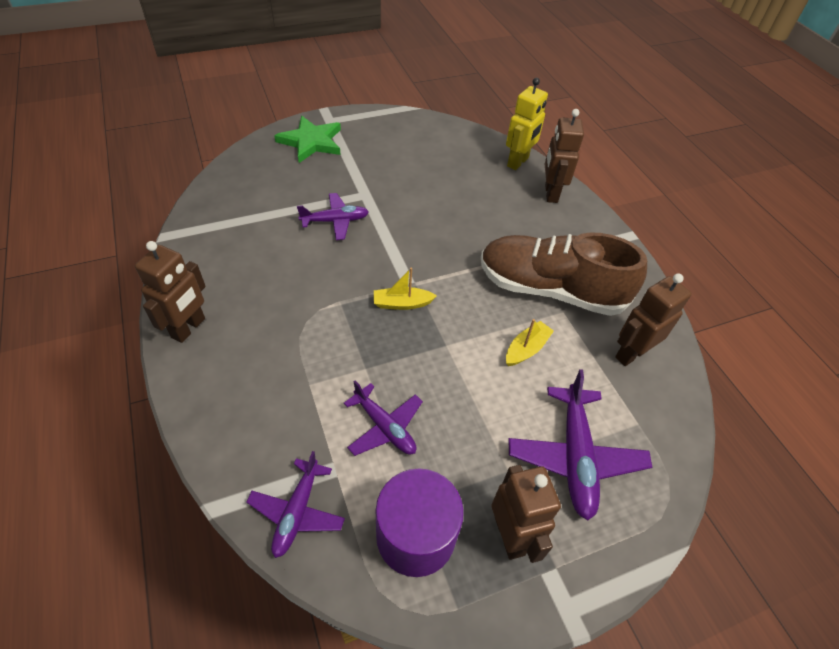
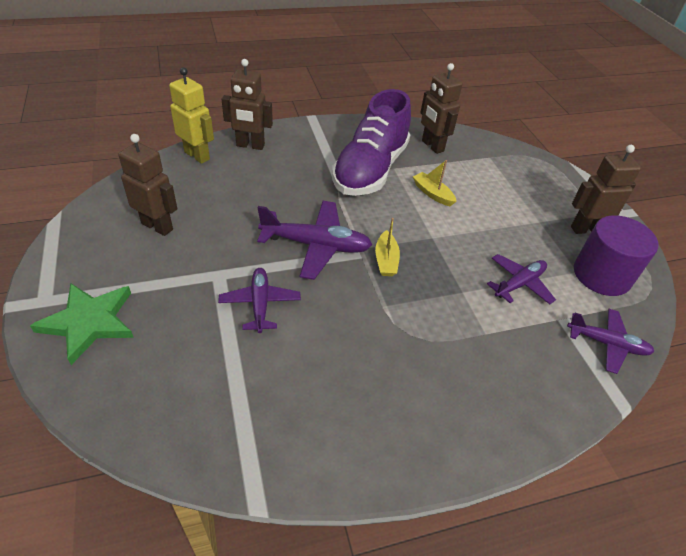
camera: 85 degrees left, 5 degrees down
(189, 328) = (425, 447): brown robot -> brown robot (157, 226)
(550, 290) = (370, 169): brown shoe -> purple shoe
(575, 456) = (521, 189): purple plane -> purple plane (316, 245)

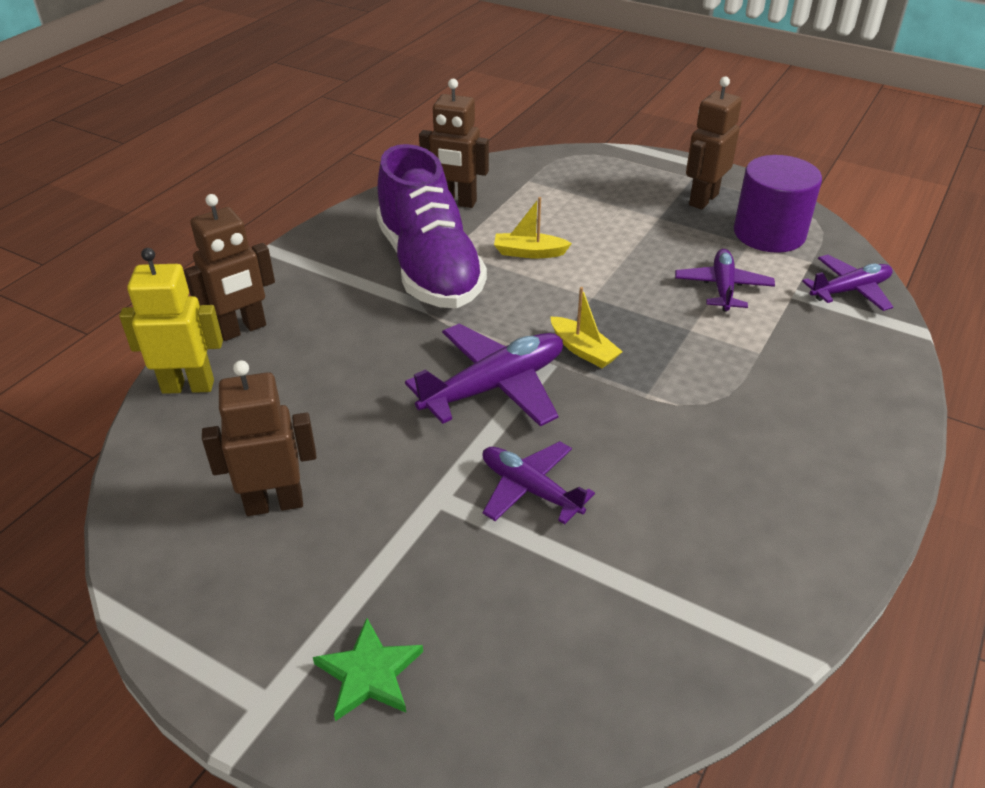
camera: 40 degrees left, 5 degrees down
(89, 322) = (369, 673): green star -> green star, size x0.65

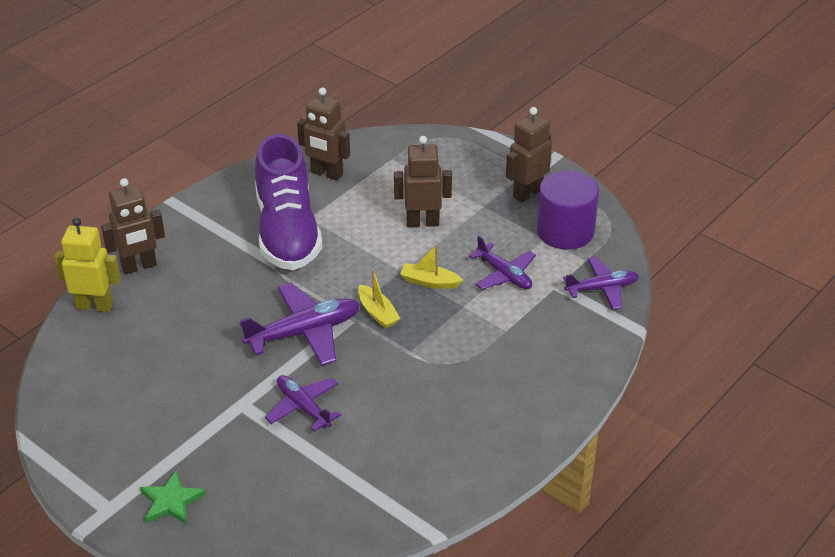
camera: 10 degrees right, 0 degrees up
(274, 503) = (136, 394): brown robot -> brown robot (422, 222)
(529, 253) = (367, 227): yellow boat -> yellow boat (429, 282)
(722, 287) = (504, 274): purple plane -> purple plane turned 120 degrees clockwise

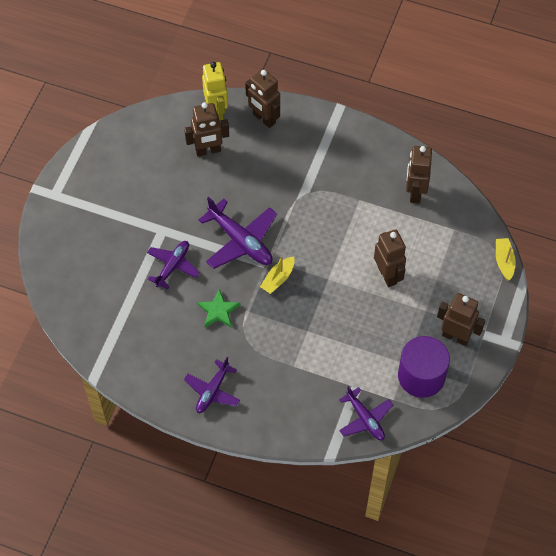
camera: 70 degrees right, 20 degrees up
(149, 329) = (208, 150): none -> brown robot
(171, 501) = (71, 224): green star -> green star (218, 311)
(287, 231) = (339, 192): purple shoe -> none
(429, 282) = (323, 301): yellow boat -> yellow boat (504, 261)
(504, 274) = (352, 348): purple plane -> purple plane (212, 391)

